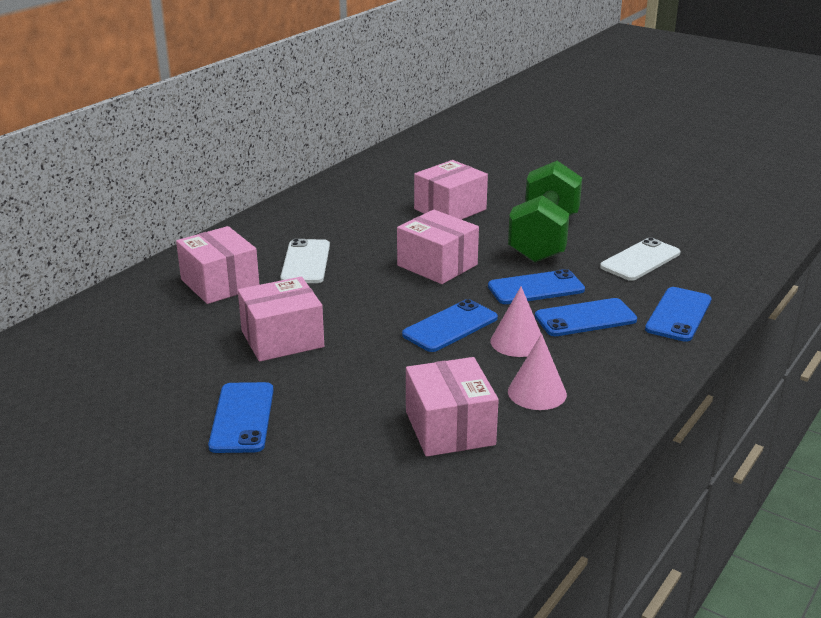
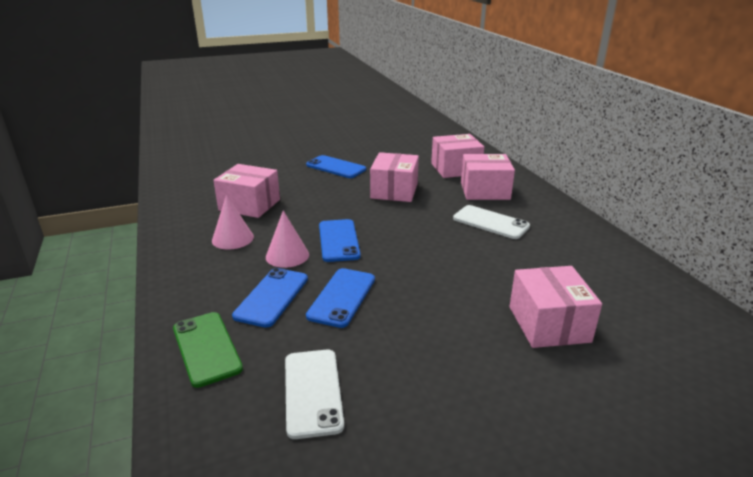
camera: 125 degrees right, 0 degrees up
(437, 265) = (432, 269): pink box -> pink box (455, 169)
(544, 238) = (427, 352): green dumbbell -> none
(678, 315) = (206, 348): blue phone -> green phone

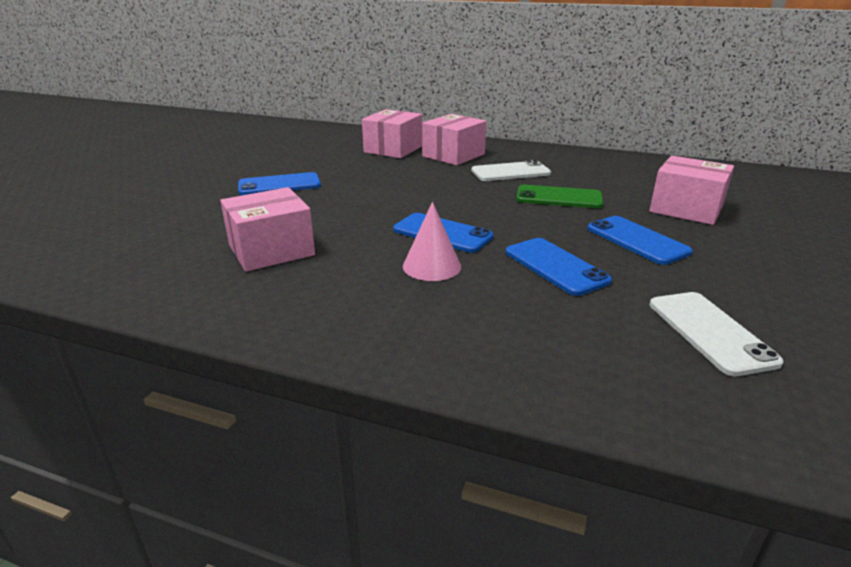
camera: 50 degrees left, 0 degrees up
(206, 348) = (573, 371): green phone -> green phone (559, 197)
(232, 238) = (338, 284): pink cone -> none
(272, 297) = (509, 300): blue phone -> blue phone (637, 240)
(312, 392) = (710, 332): white phone -> white phone turned 45 degrees clockwise
(394, 191) = (387, 181): pink box -> none

